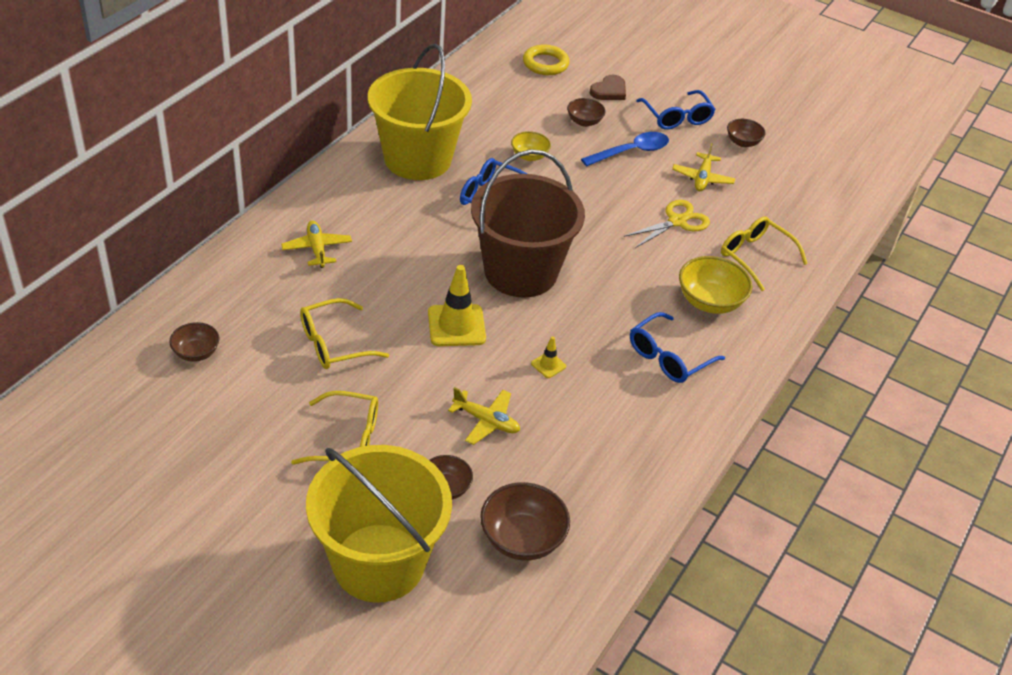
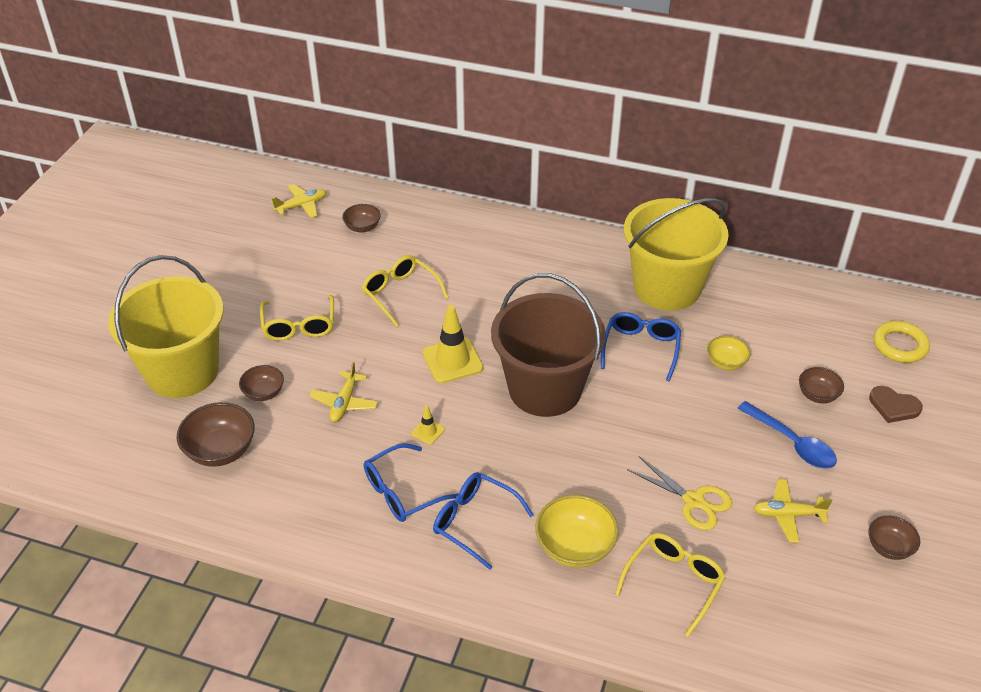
camera: 80 degrees right, 0 degrees up
(317, 249) = (508, 257): yellow plane -> yellow plane (301, 206)
(677, 117) = (890, 475): blue glasses -> blue glasses (402, 492)

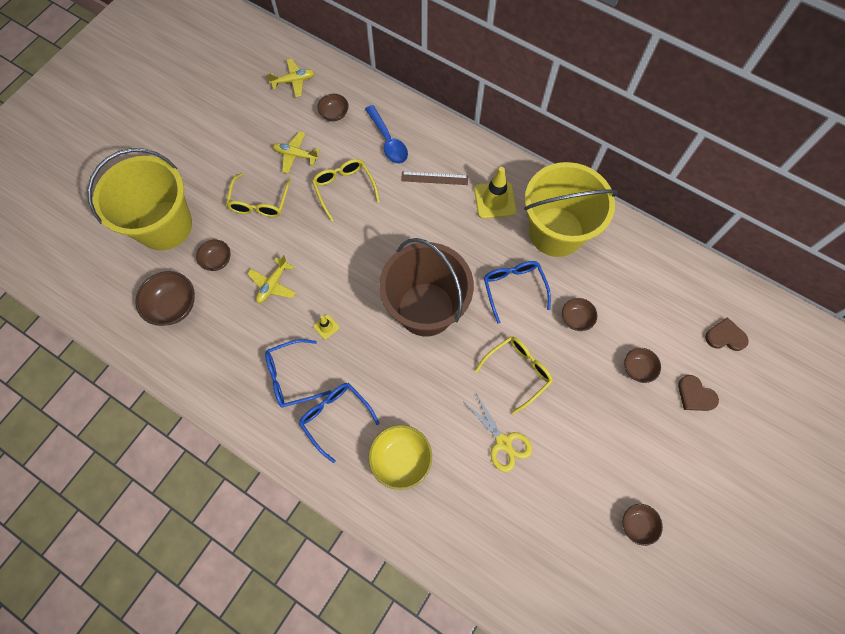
camera: 15 degrees right, 25 degrees up
(452, 360) = (364, 264): yellow traffic cone -> yellow traffic cone (495, 200)
(505, 264) = (434, 178): none -> brown ruler
(641, 348) = (513, 288): blue glasses -> blue glasses turned 45 degrees counterclockwise
(674, 582) = (463, 510): yellow glasses -> yellow glasses (518, 371)
(726, 363) = (576, 319): yellow bowl -> brown bowl
(788, 514) = (570, 474): yellow plane -> yellow plane (296, 155)
(792, 443) = (599, 409): blue spoon -> blue spoon (388, 141)
(900, 345) = (725, 336): yellow ring -> brown heart

